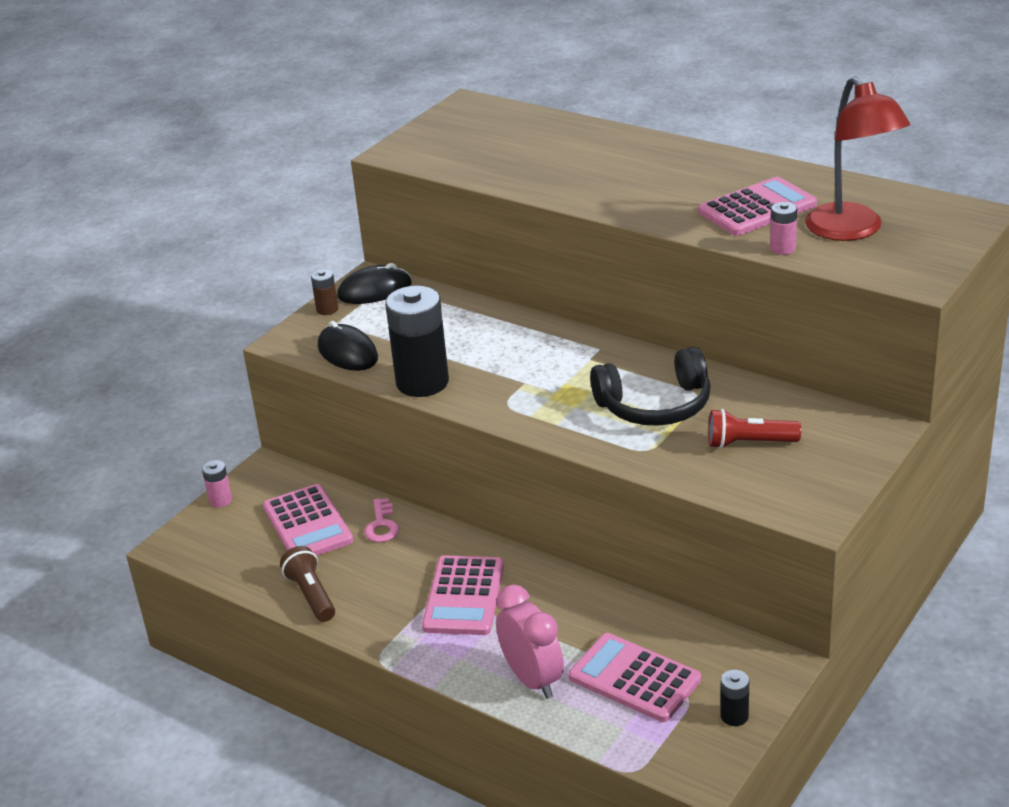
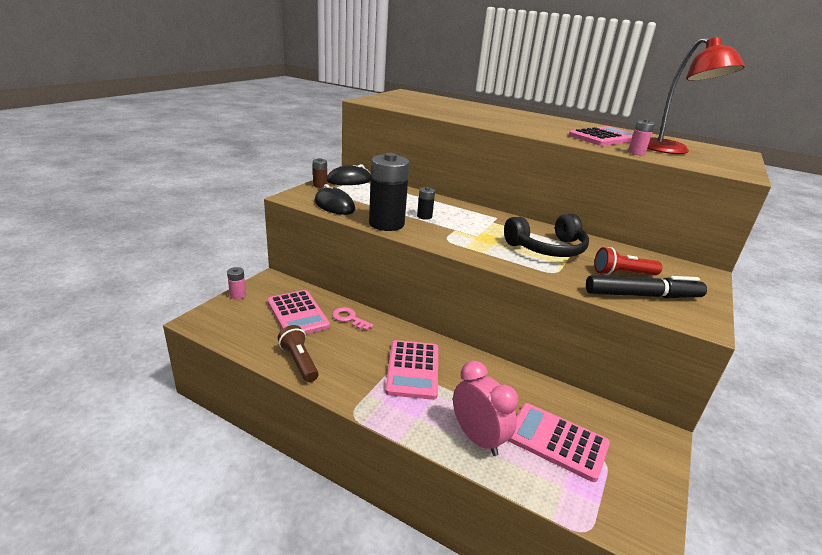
camera: 10 degrees left, 5 degrees down
(382, 525) = (349, 318): pink key -> pink key turned 135 degrees clockwise
(734, 716) = (647, 479): black battery -> black battery (424, 216)
(756, 479) = (642, 295): none -> black marker

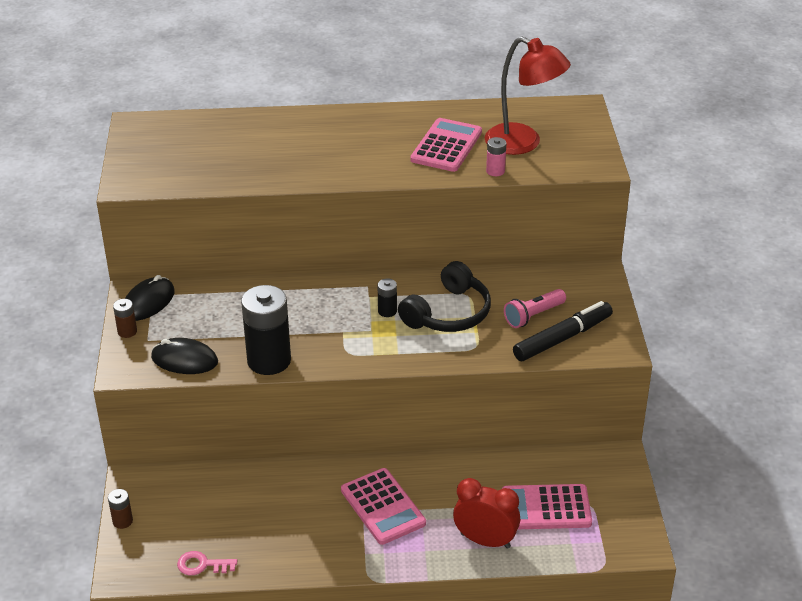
camera: 30 degrees left, 10 degrees up
(238, 295) = (122, 521): pink battery -> brown battery
(297, 314) = (213, 508): pink calculator -> none
(299, 362) = (273, 558): brown flashlight -> none
(349, 318) = (270, 483): pink key -> pink key (202, 565)
(424, 216) = (294, 326): black battery -> black battery (387, 311)
(478, 438) = (485, 540): pink clock -> red clock
(622, 274) = (533, 316): red flashlight -> pink flashlight

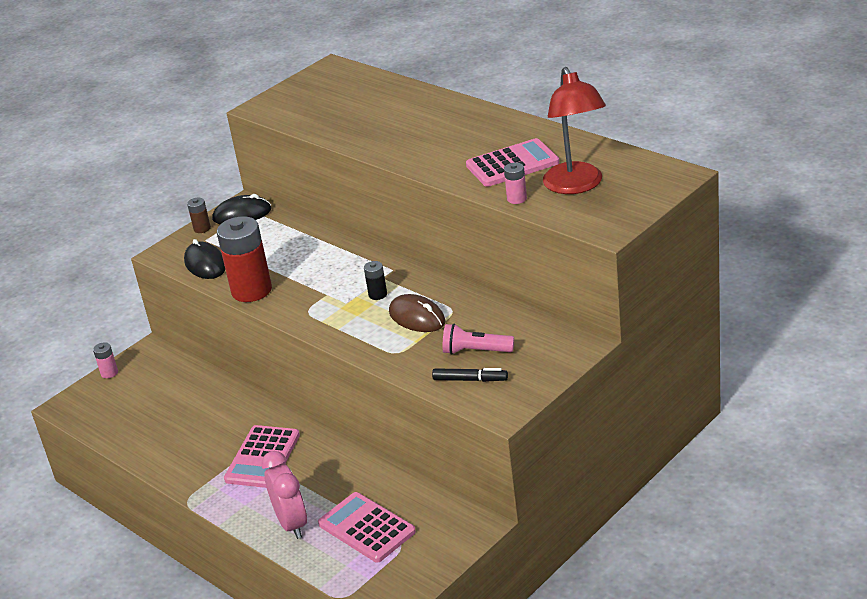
camera: 50 degrees right, 5 degrees down
(122, 521) = (109, 373): brown battery -> pink battery
(202, 565) = (110, 428): pink key -> none
(269, 360) = (251, 290): black battery -> red battery
(448, 313) = (417, 317): black headphones -> brown mouse
(485, 540) = (292, 524): red clock -> pink clock
(562, 338) = (470, 380): black marker -> black marker, size x0.60

